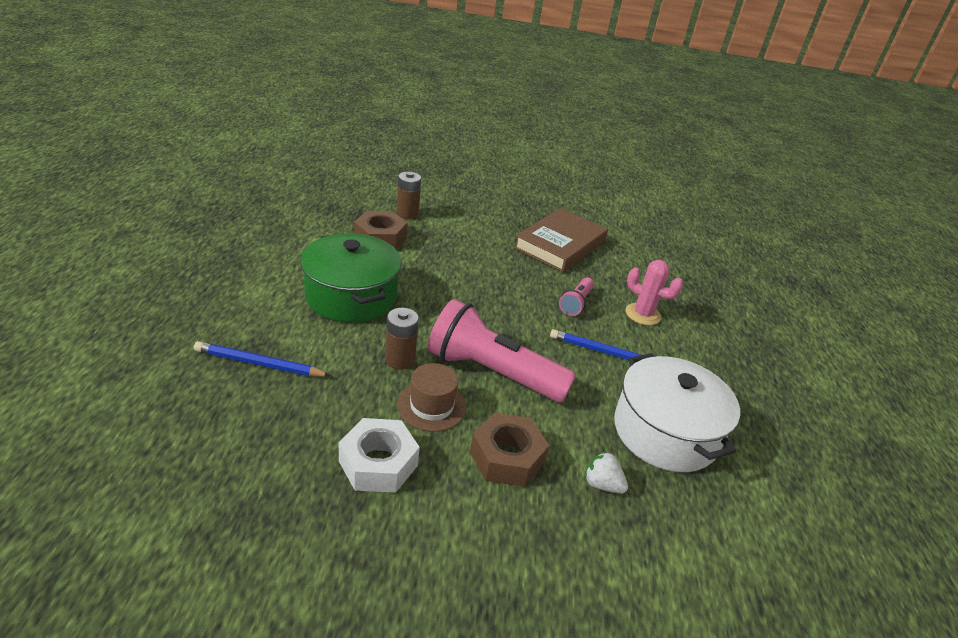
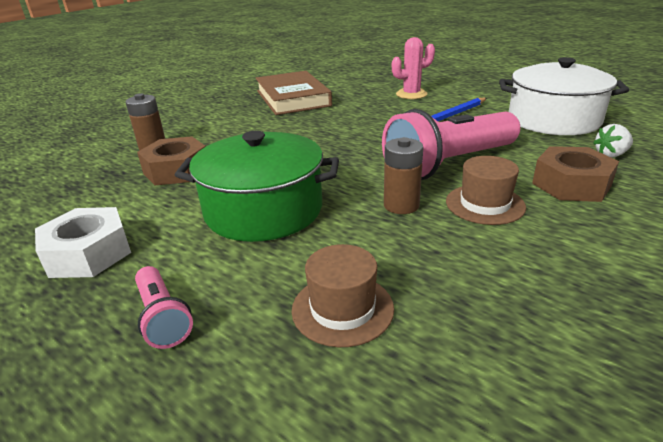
camera: 50 degrees left, 5 degrees down
(259, 364) = (342, 309): blue pencil -> brown hat
(378, 463) = (568, 255): white nut -> white nut (88, 253)
(576, 303) = (378, 111): pink flashlight -> pink flashlight (162, 318)

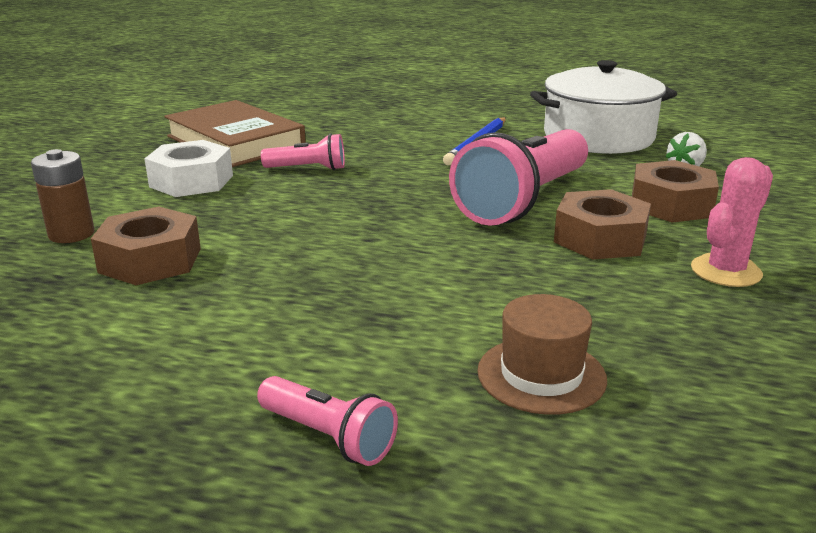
camera: 25 degrees left, 5 degrees down
(88, 253) = (126, 390): white nut -> white nut (191, 181)
(264, 210) = (338, 289): green pot -> none
(320, 121) = (308, 169): none -> pink flashlight
(401, 205) = (508, 255): brown battery -> none
(411, 94) = (402, 122): pink cactus -> pink cactus (726, 271)
(485, 204) = (600, 238): brown hat -> brown nut

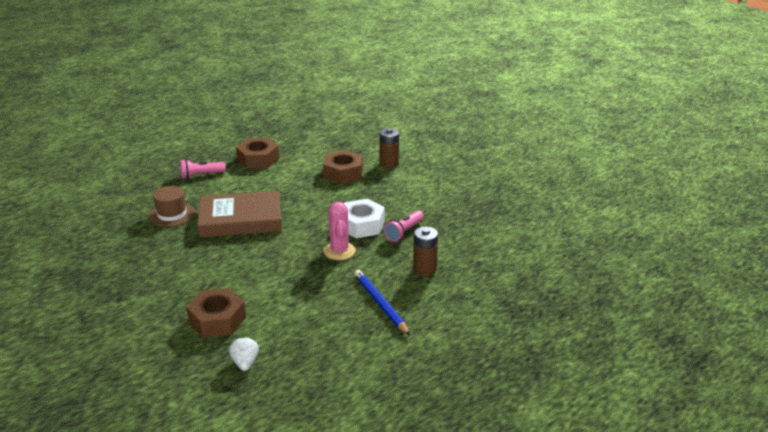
camera: 125 degrees right, 5 degrees up
(191, 181) = (422, 198): white nut -> white nut (362, 225)
(235, 141) = (475, 224): brown book -> brown book (240, 219)
(376, 142) = (424, 268): none -> brown battery
(523, 201) = (283, 276): pink flashlight -> none
(598, 137) = (335, 364): white pot -> none
(600, 238) = (221, 275): brown nut -> brown nut (258, 159)
(726, 271) = (153, 289): pink cactus -> pink cactus (339, 251)

